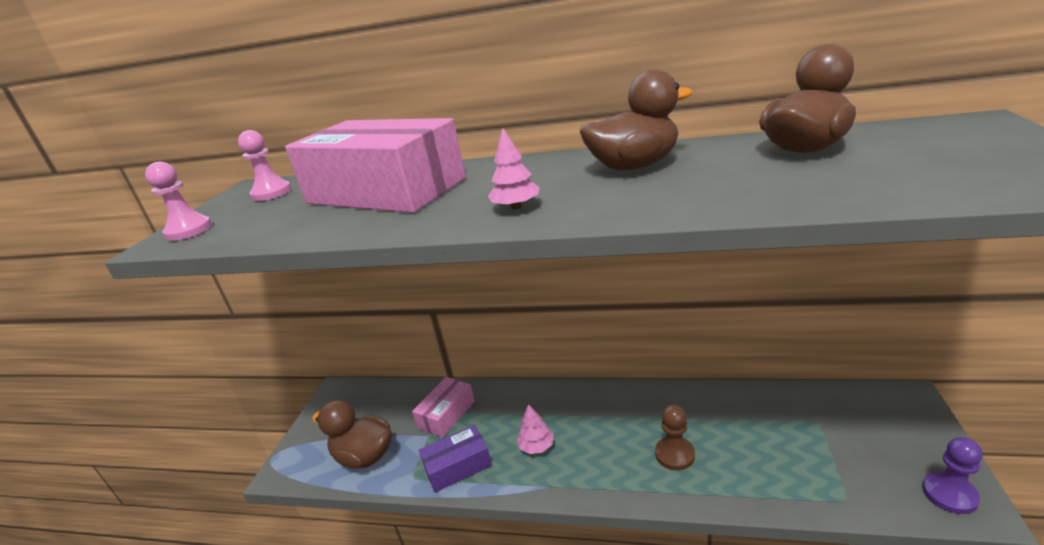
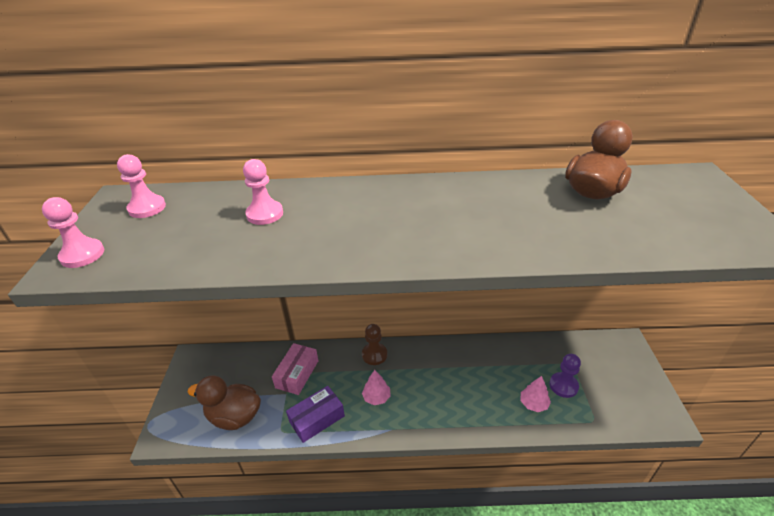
camera: 15 degrees left, 10 degrees up
(385, 191) = (265, 214): pink box -> pink pawn
(516, 207) = (392, 242): pink tree -> pink tree (533, 403)
(634, 166) = (472, 200): brown duck -> none
(674, 454) = (479, 396): brown pawn -> brown pawn (374, 355)
(949, 494) = (654, 411): purple pawn -> purple pawn (563, 385)

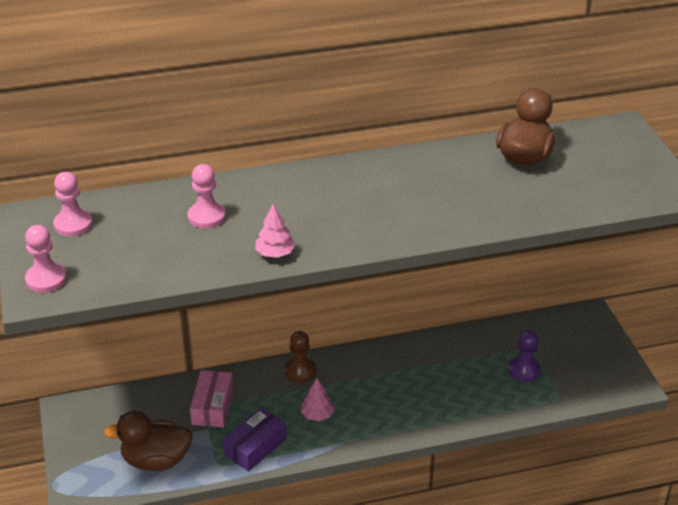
camera: 15 degrees left, 0 degrees up
(533, 403) = (494, 393): pink tree -> pink tree (275, 253)

